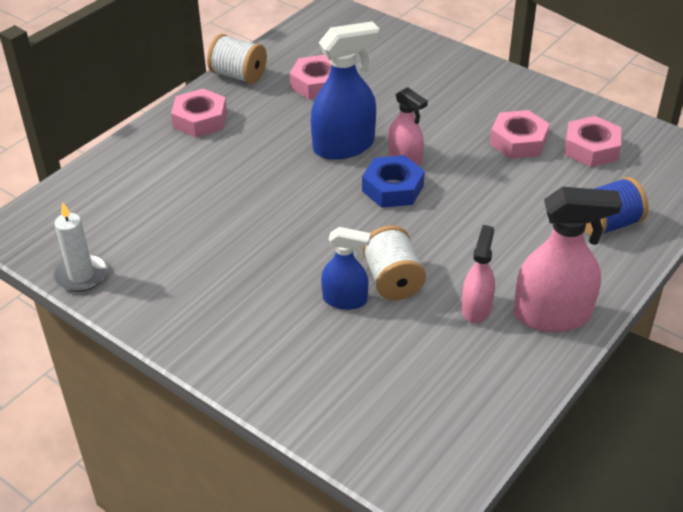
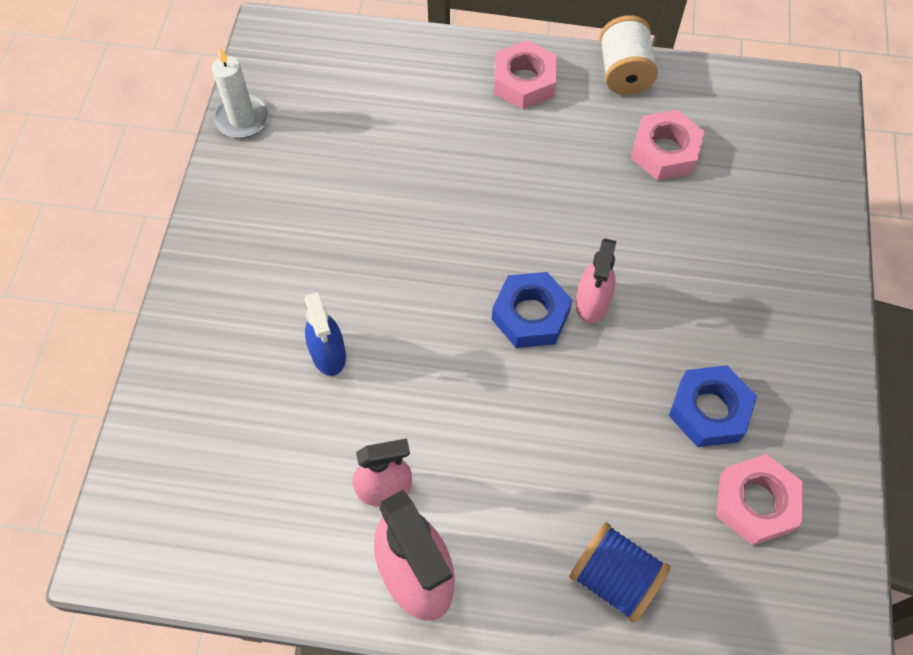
camera: 60 degrees right, 20 degrees up
(344, 146) = (571, 233): blue spray bottle -> none
(392, 280) = (382, 385): white spool -> none
(518, 141) = (709, 410): pink nut -> blue nut

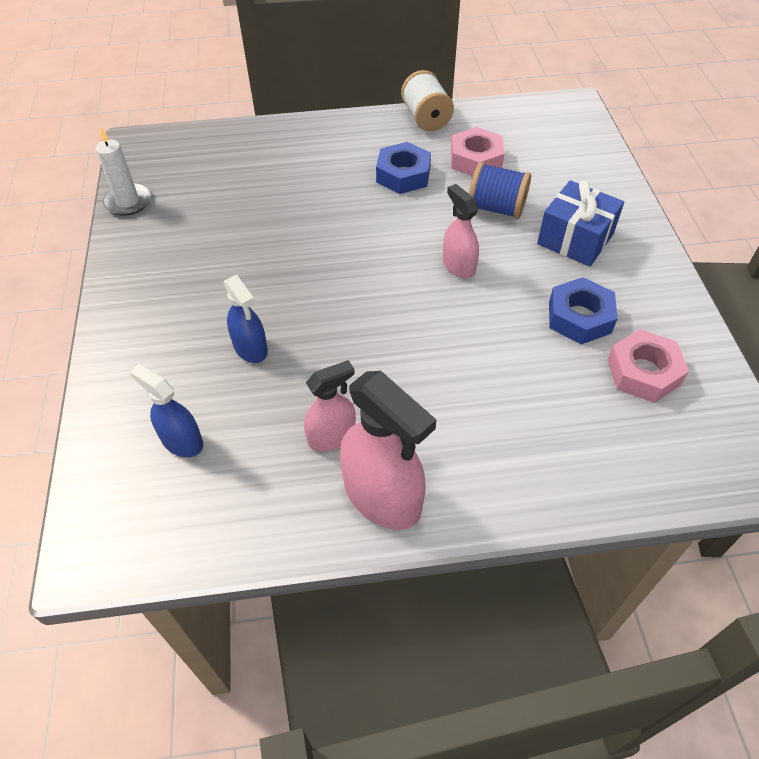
camera: 15 degrees left, 10 degrees down
(229, 450) = (182, 441): none -> blue spray bottle
(524, 82) = (352, 137): pink nut -> none
(530, 315) = (412, 284): blue nut -> blue nut (403, 175)
(592, 302) = (458, 265): pink spray bottle -> pink spray bottle turned 150 degrees clockwise
(614, 578) = (553, 455): blue spool -> blue spool (496, 208)
(745, 300) = (575, 239): none -> blue gift

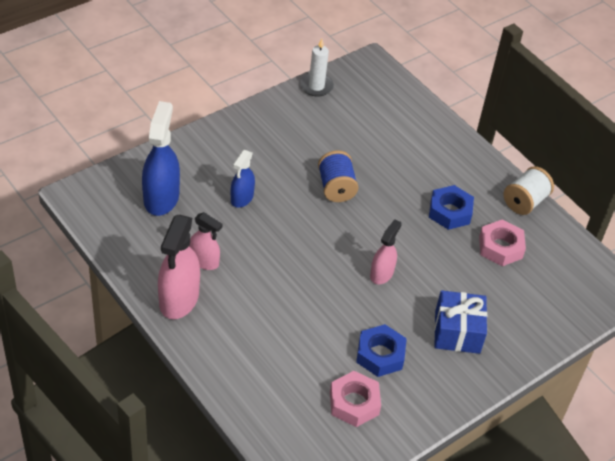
camera: 55 degrees right, 5 degrees down
(182, 441) = (161, 198): blue spray bottle -> blue spray bottle, size x1.69
(496, 208) = (455, 276): blue spool -> blue spool (336, 188)

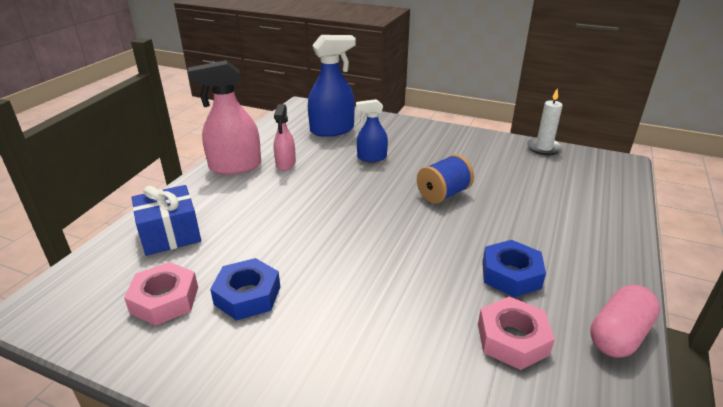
camera: 65 degrees right, 15 degrees down
(381, 274) = (365, 257): pink spray bottle -> none
(457, 332) = (331, 349): blue gift -> blue gift (170, 234)
(525, 202) = (619, 335): white spool -> pink capsule

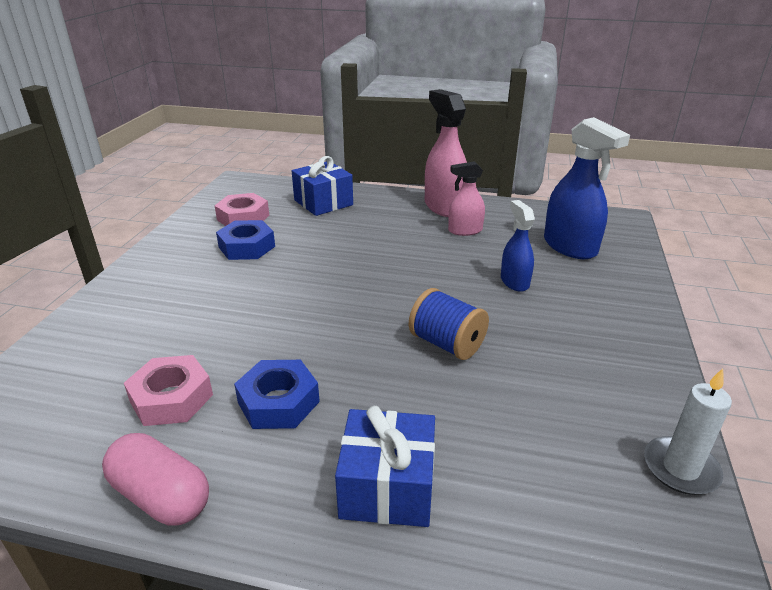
camera: 80 degrees right, 0 degrees up
(580, 232) = (387, 487): none -> blue gift

